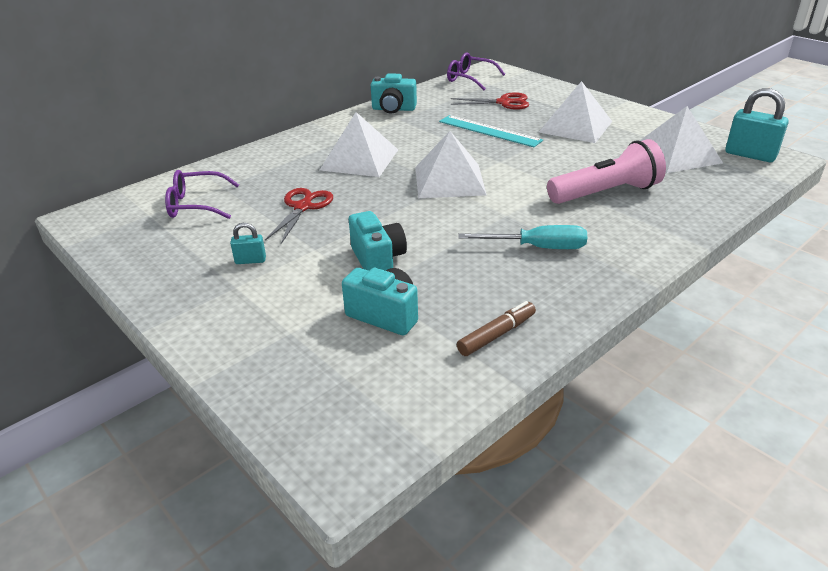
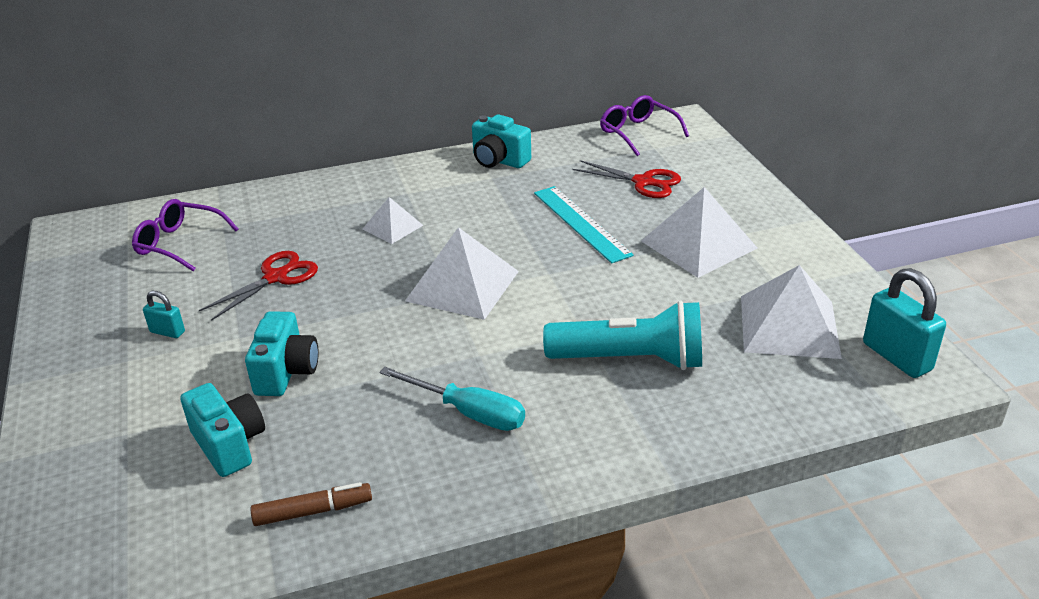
camera: 25 degrees right, 0 degrees up
(359, 159) = (393, 227): white pyramid -> white pyramid, size x0.55
(605, 193) = (630, 359): pink flashlight -> turquoise flashlight

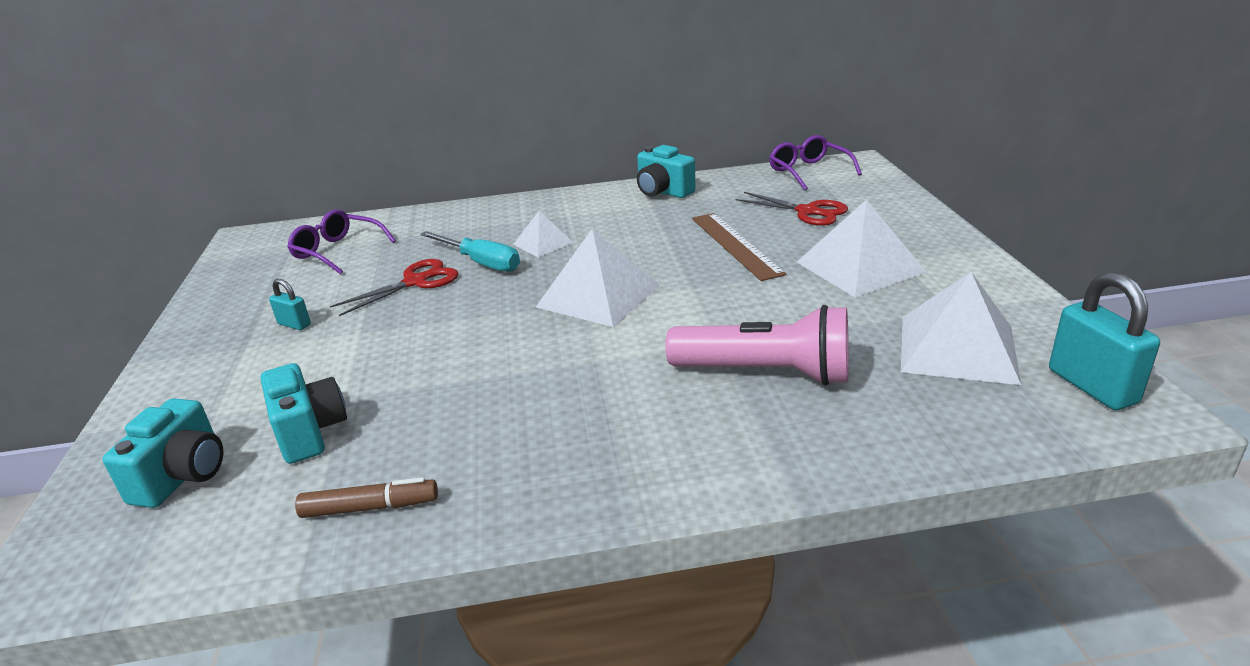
camera: 10 degrees right, 5 degrees down
(286, 372) = (394, 366): turquoise camera -> turquoise camera (183, 476)
(468, 412) = (572, 416): turquoise screwdriver -> turquoise screwdriver (481, 263)
(581, 223) = (735, 245): turquoise ruler -> brown ruler
(630, 359) = (766, 373): turquoise flashlight -> pink flashlight

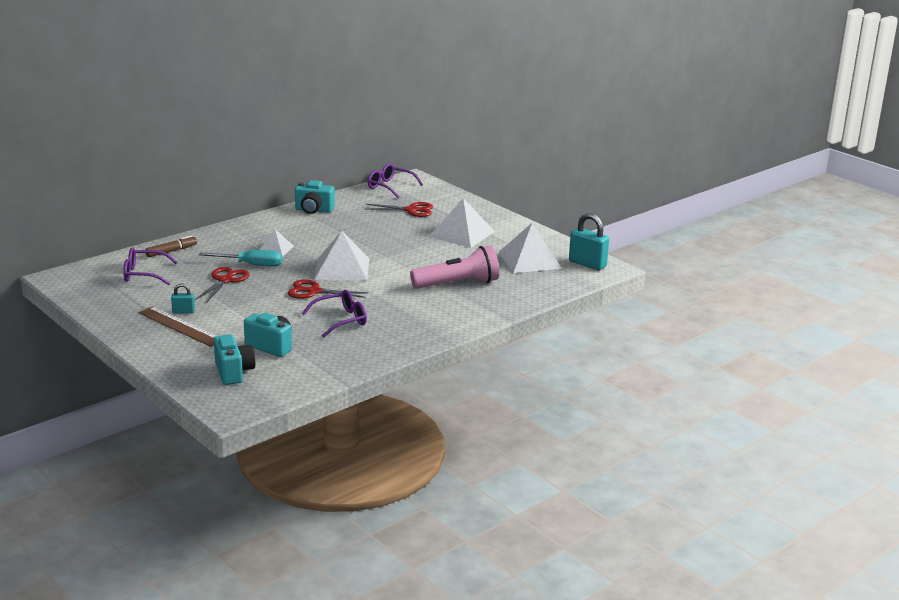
camera: 35 degrees left, 5 degrees down
(370, 507) = (340, 360): brown marker -> brown marker (171, 251)
(481, 404) = (341, 320): none -> purple glasses
(508, 331) = (314, 291): none -> red scissors
(735, 245) = (388, 233): brown ruler -> brown ruler (180, 326)

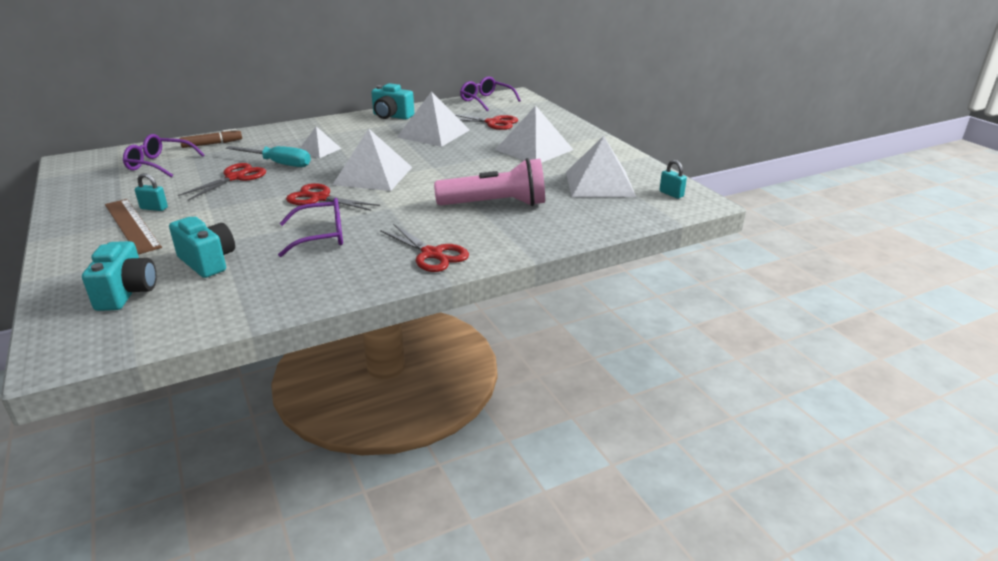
camera: 15 degrees right, 5 degrees up
(365, 225) = (433, 133): none -> white pyramid
(434, 325) = (432, 254): none -> red scissors
(587, 264) = (671, 194): turquoise padlock -> turquoise padlock, size x0.52

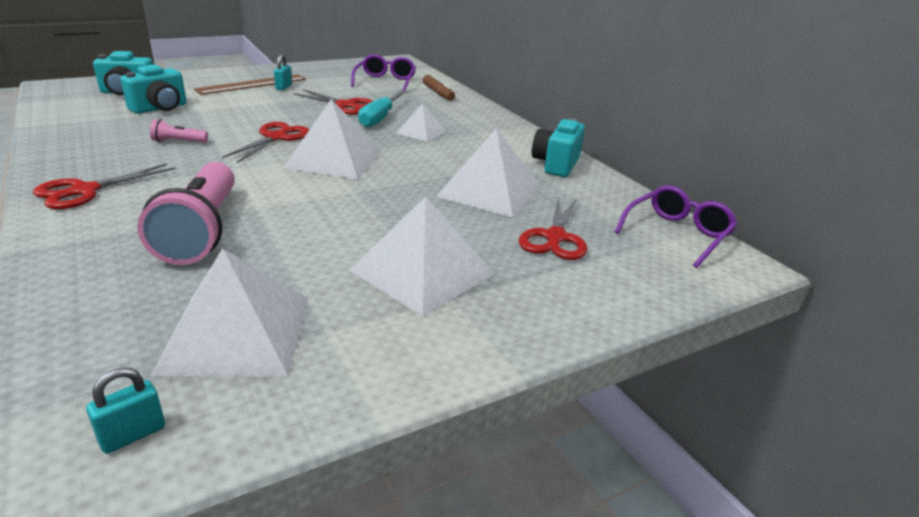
camera: 85 degrees right, 0 degrees up
(322, 236) = (178, 142): purple glasses -> pink flashlight

